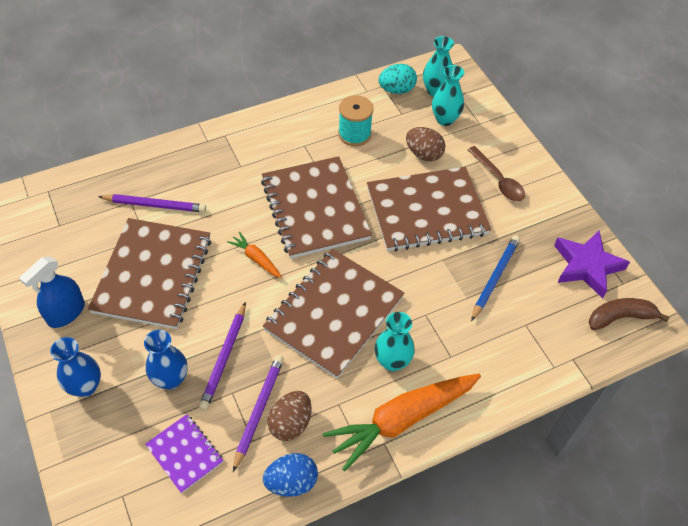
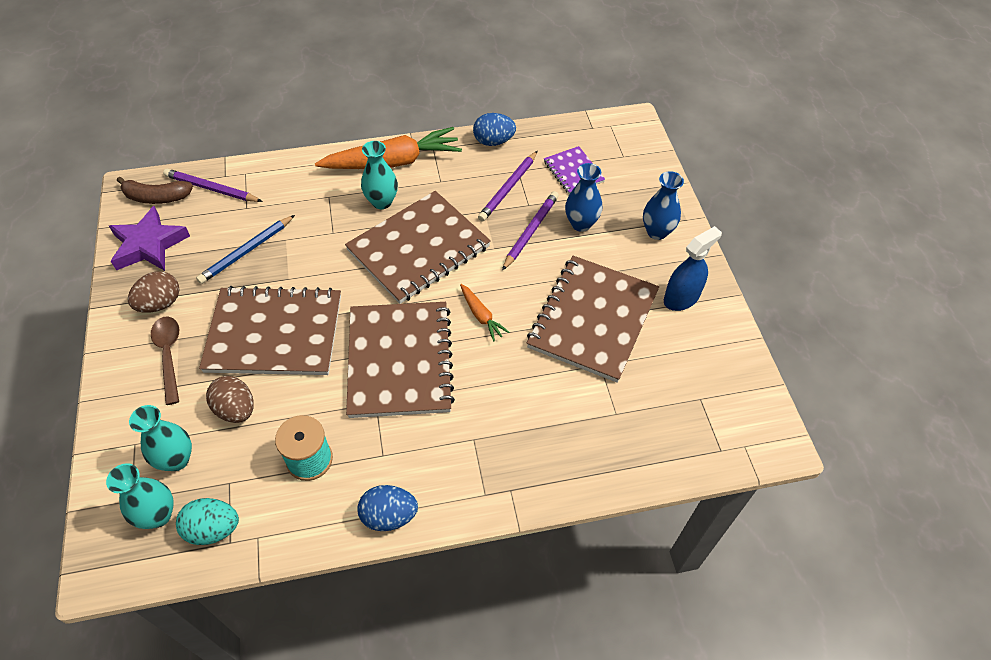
camera: 165 degrees left, 0 degrees up
(155, 205) = (586, 403): purple pencil -> purple pencil (211, 189)
(287, 114) = (389, 516): none -> blue egg
(290, 423) = (484, 175): brown egg -> brown egg (160, 303)

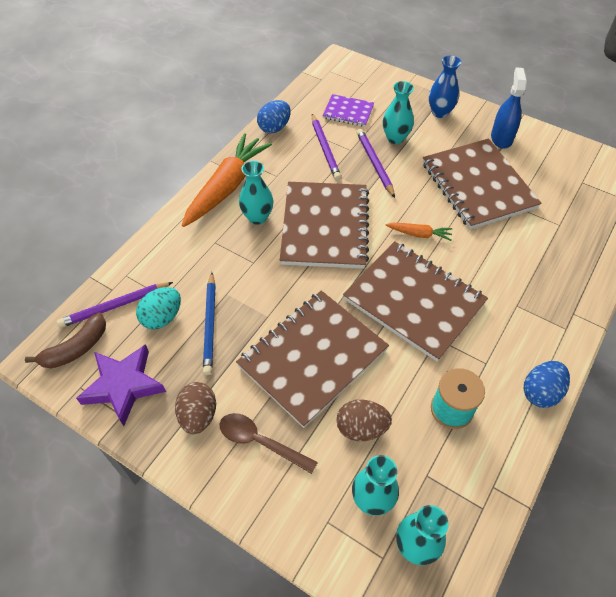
camera: 45 degrees left, 0 degrees up
(213, 529) = (461, 512): turquoise egg -> turquoise egg (162, 317)
(581, 224) = (395, 138): blue vase -> turquoise vase

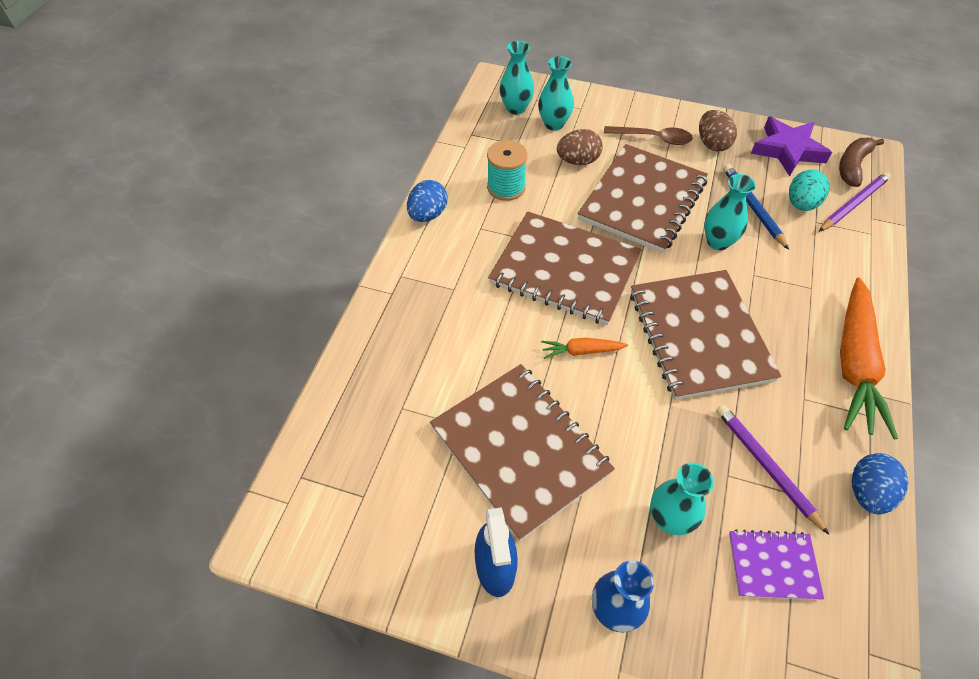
camera: 165 degrees right, 0 degrees up
(257, 217) = (786, 329): turquoise vase -> turquoise vase (718, 242)
(374, 164) = (680, 455): purple pencil -> none

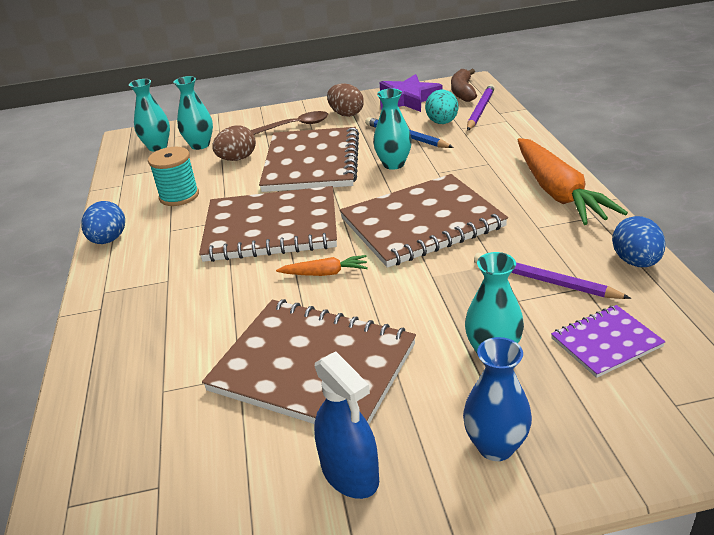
camera: 25 degrees left, 20 degrees down
(581, 351) = (325, 273): orange carrot -> orange carrot turned 150 degrees counterclockwise
(699, 335) = (422, 223): brown notebook -> brown notebook turned 75 degrees counterclockwise

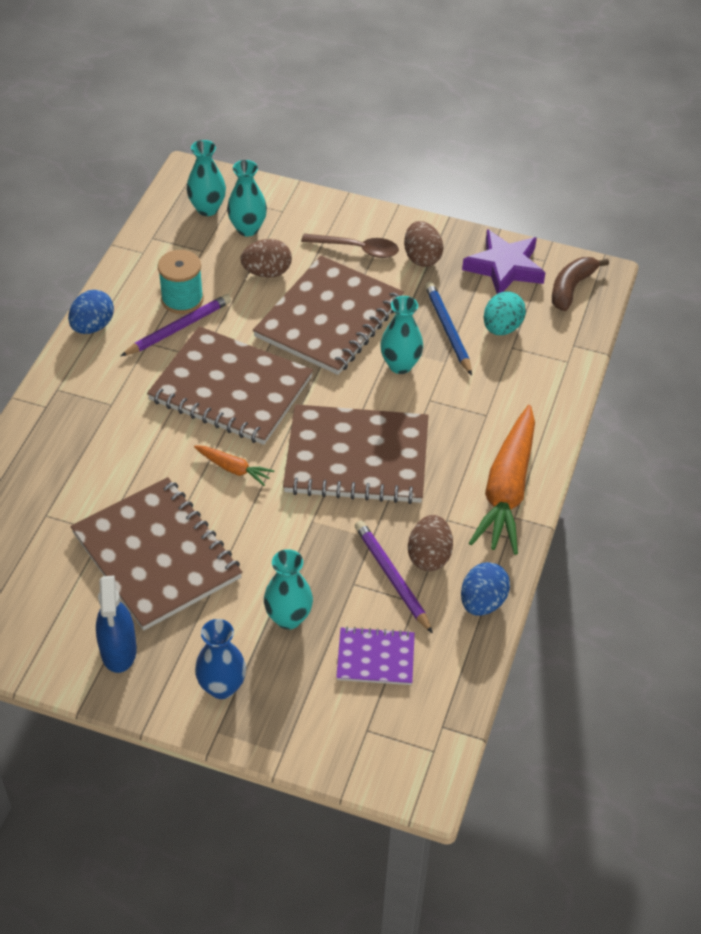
camera: 25 degrees right, 15 degrees up
(480, 110) = (559, 329): purple pencil -> purple pencil (178, 328)
(555, 254) = (429, 556): none -> brown egg

